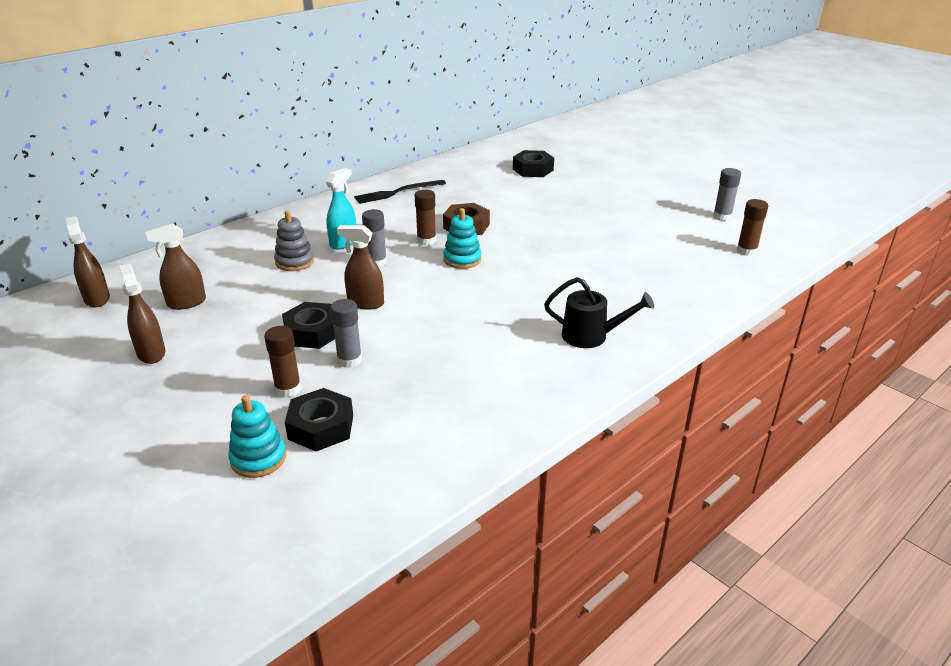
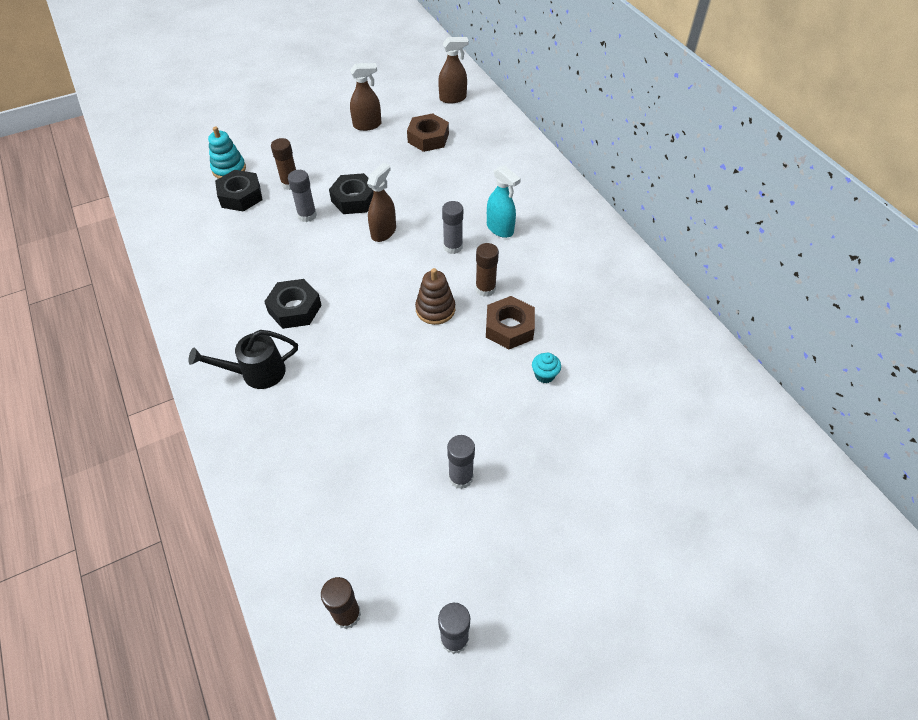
camera: 105 degrees right, 20 degrees up
(186, 303) = (428, 138): brown spray bottle -> brown nut
(294, 262) = (473, 195): grey stacking toy -> none
(398, 192) = (614, 283): black fork -> none
(462, 259) = (435, 309): turquoise stacking toy -> brown stacking toy
(506, 209) = (544, 375): none -> turquoise cupcake
(533, 169) = (669, 439): black nut -> black nut (295, 309)
(592, 336) = (256, 373): black watering can -> black watering can turned 45 degrees clockwise
(616, 228) = (460, 477): none -> grey glue stick

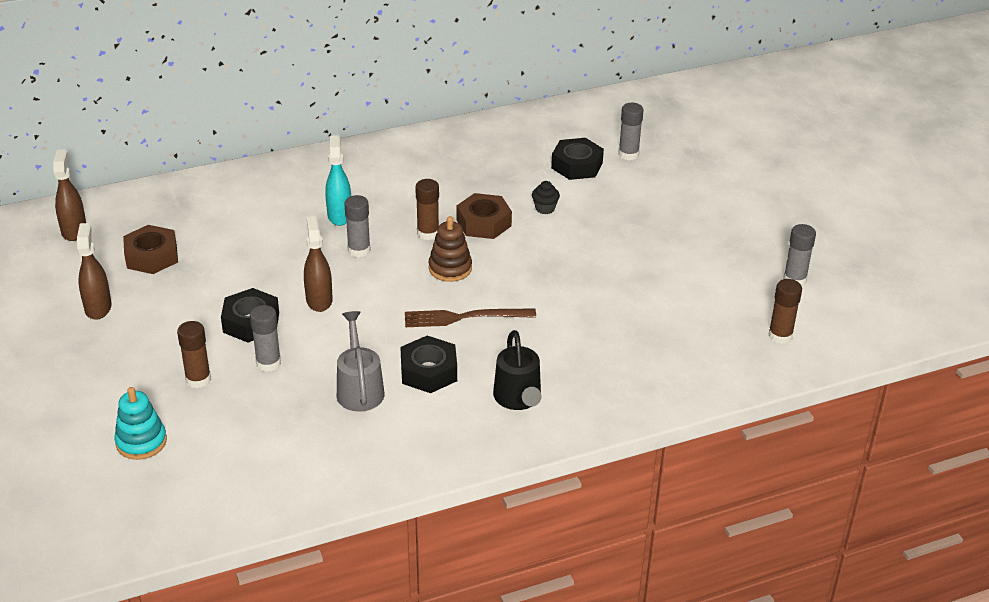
camera: 85 degrees left, 15 degrees down
(240, 196) = (207, 426): black nut -> black nut (577, 165)
(276, 269) = (359, 388): none -> grey watering can
(366, 326) = (465, 317): none -> brown fork
(383, 232) = (319, 300): brown spray bottle -> brown spray bottle turned 45 degrees clockwise
(460, 477) = (652, 266): grey glue stick -> grey glue stick (628, 154)
(500, 229) = (339, 215): turquoise spray bottle -> turquoise spray bottle turned 60 degrees counterclockwise
(544, 375) = (545, 208): turquoise cupcake -> black cupcake

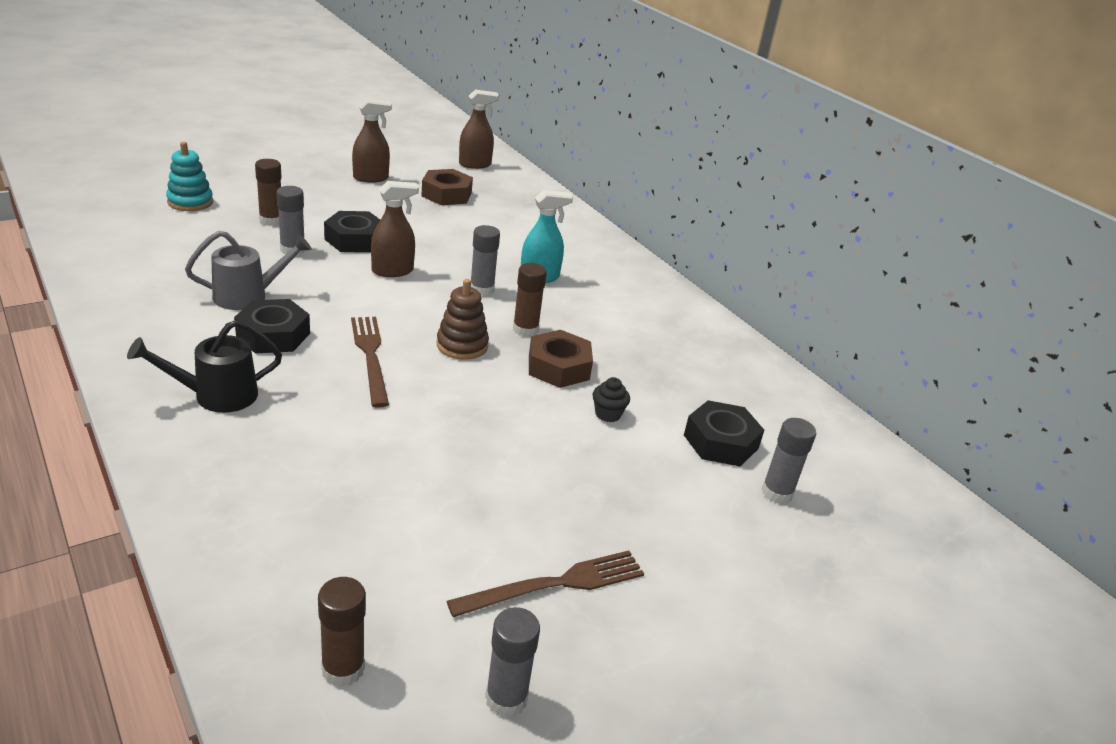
camera: 75 degrees right, 5 degrees down
(712, 253) = (554, 585): none -> brown fork

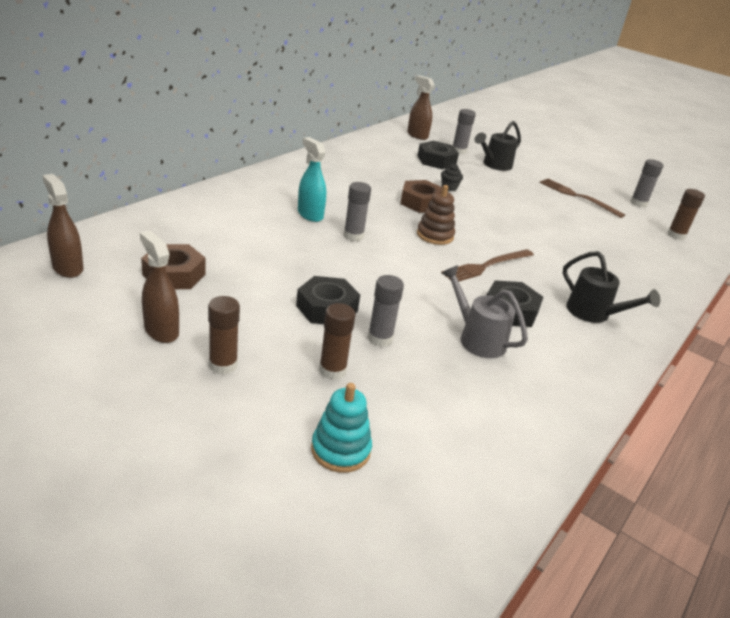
camera: 110 degrees left, 0 degrees up
(392, 271) = (364, 278): brown spray bottle -> brown spray bottle (417, 135)
(525, 330) = (390, 215): brown glue stick -> brown glue stick (223, 365)
(711, 517) = (494, 165): none -> black watering can

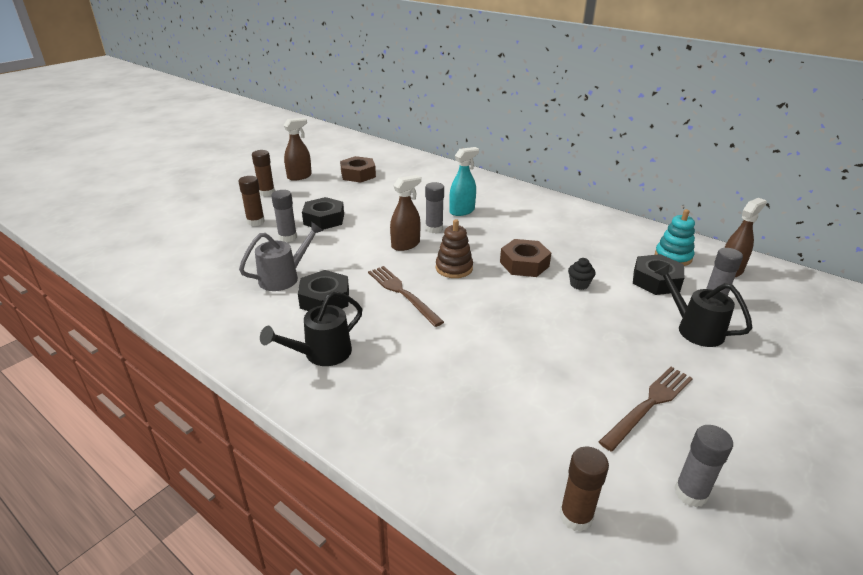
camera: 95 degrees right, 0 degrees up
(67, 268) = (359, 151): brown spray bottle -> brown spray bottle (405, 245)
(340, 450) = (186, 224): turquoise stacking toy -> turquoise stacking toy (673, 257)

